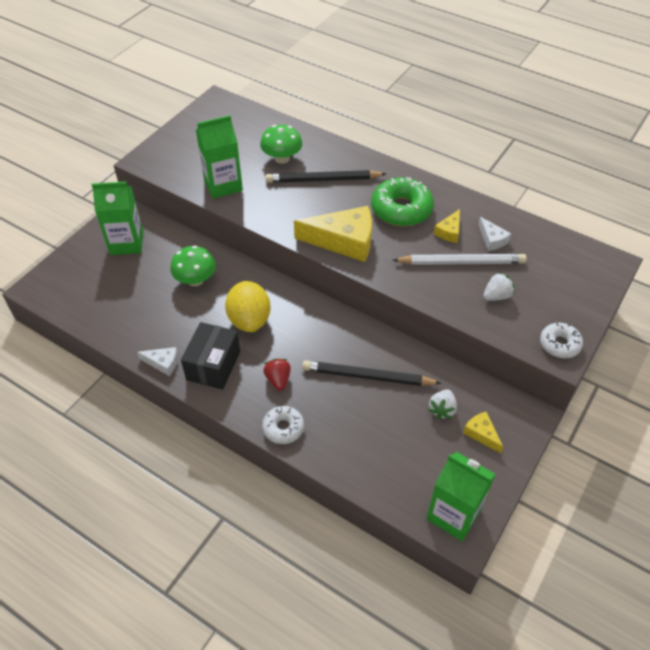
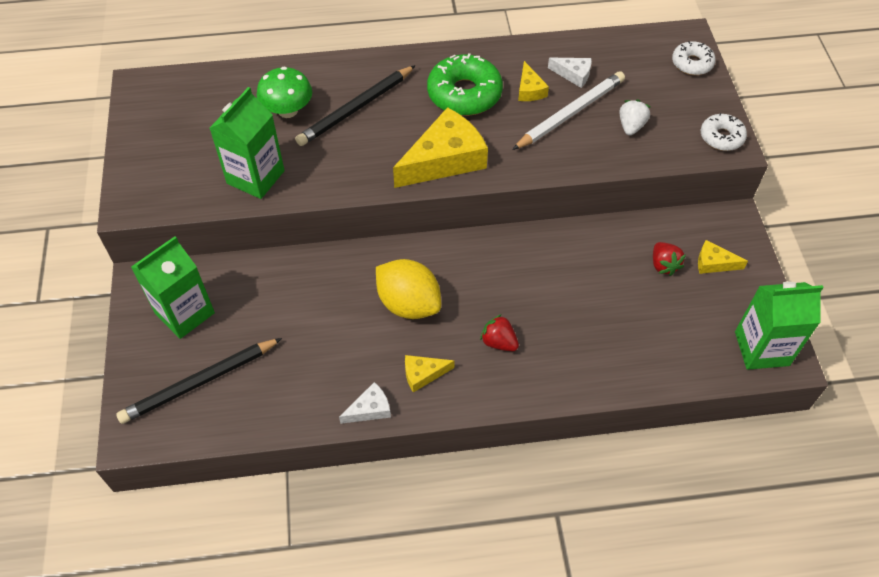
camera: 40 degrees left, 5 degrees up
(195, 280) = (308, 301): green mushroom -> none
(213, 365) = (423, 374): black box -> yellow cheese
(283, 428) = (552, 383): white donut -> white donut (692, 63)
(367, 376) = (573, 280): black pencil -> black pencil (200, 382)
(442, 409) = (663, 265): white strawberry -> red strawberry

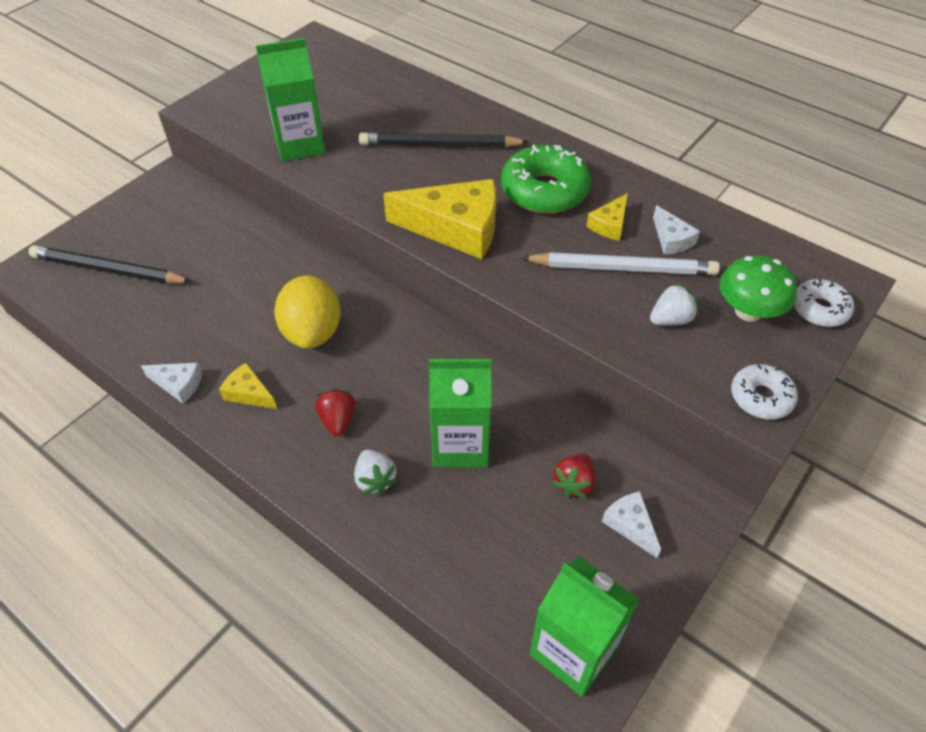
camera: 45 degrees right, 5 degrees down
(184, 313) = (164, 218): green carton -> green carton (460, 444)
(287, 110) = (387, 115): green mushroom -> green mushroom (748, 311)
(564, 355) = (375, 480): none -> white strawberry
(714, 263) = (630, 525): yellow cheese -> white cheese

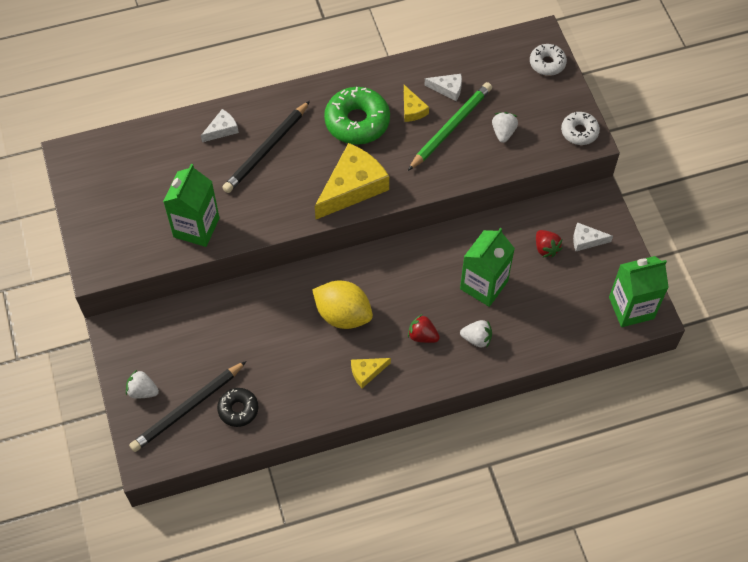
camera: 55 degrees left, 10 degrees up
(111, 229) = (142, 391): none -> white strawberry
(129, 308) = (238, 409): none -> black donut
(178, 384) = (330, 407): white cheese -> white cheese (222, 129)
(622, 268) = (450, 127): white pencil -> green pencil
(748, 311) = (524, 95): green mushroom -> none

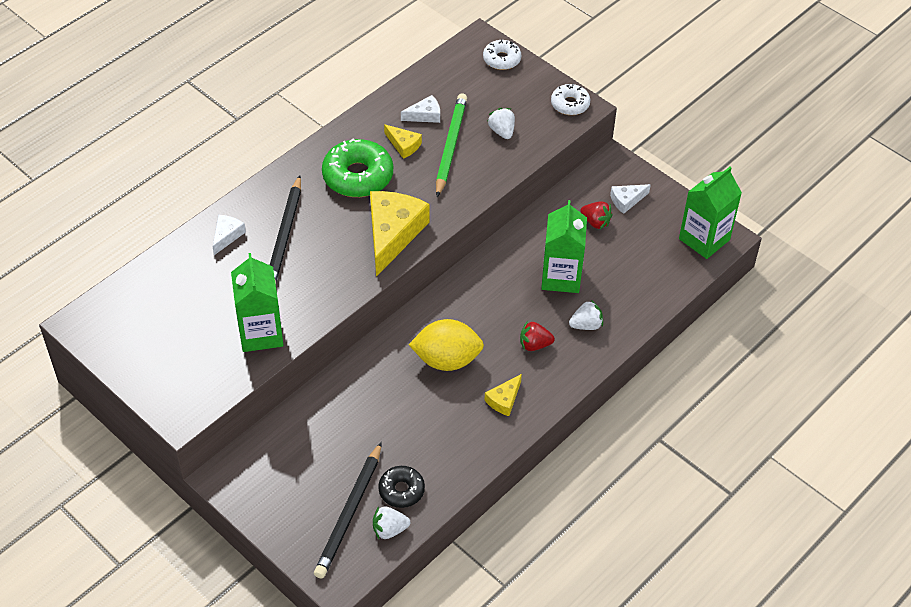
camera: 30 degrees left, 10 degrees down
(142, 391) = (292, 519): white strawberry -> white strawberry (389, 530)

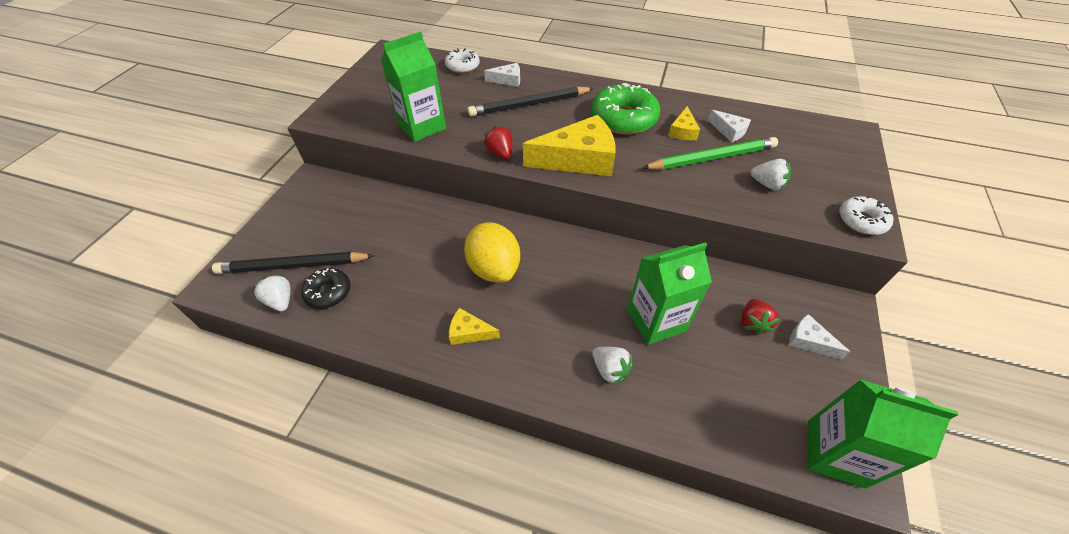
camera: 65 degrees right, 0 degrees up
(501, 59) = (851, 153): white donut -> white donut (463, 66)
(502, 131) = (767, 184): white strawberry -> white strawberry turned 75 degrees clockwise
(534, 345) = (553, 331): red strawberry -> red strawberry (500, 153)

